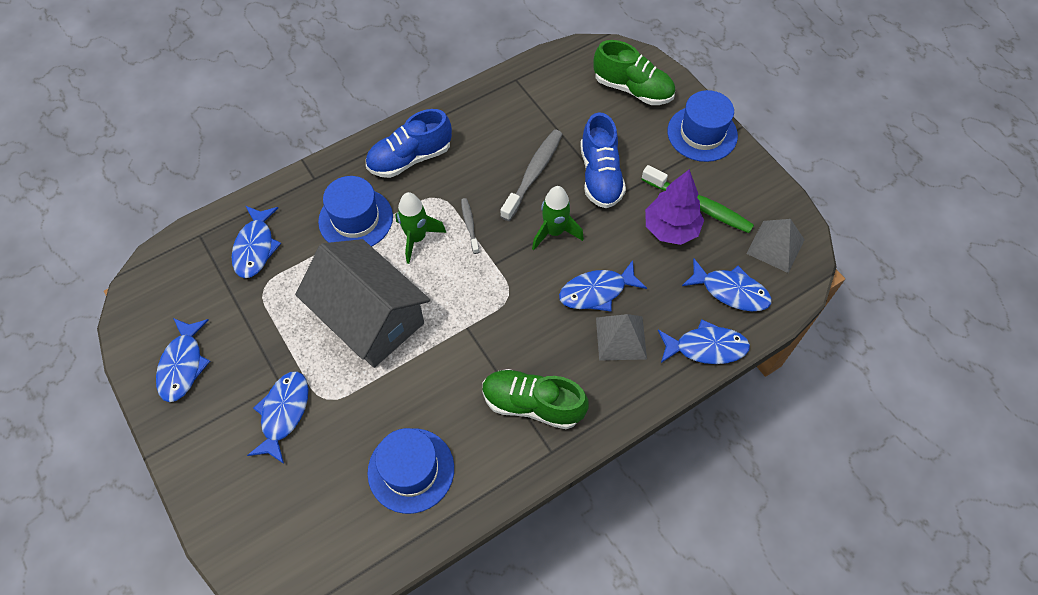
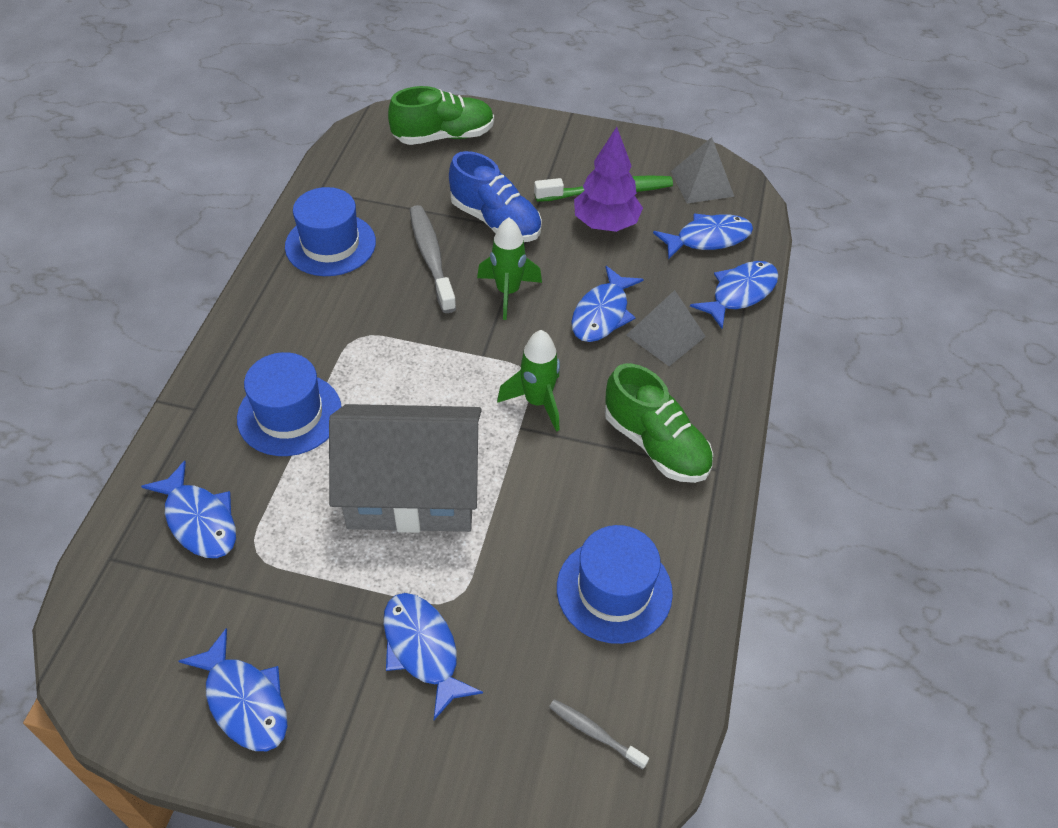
camera: 45 degrees left, 10 degrees down
(410, 158) = (286, 322): blue shoe -> none
(417, 238) = (378, 387): green rocket -> green rocket (537, 402)
(469, 225) = (419, 340): grey toothbrush -> grey toothbrush (594, 733)
(532, 404) = (655, 444): green shoe -> green shoe turned 105 degrees counterclockwise
(702, 133) = (545, 136): blue hat -> blue hat (330, 244)

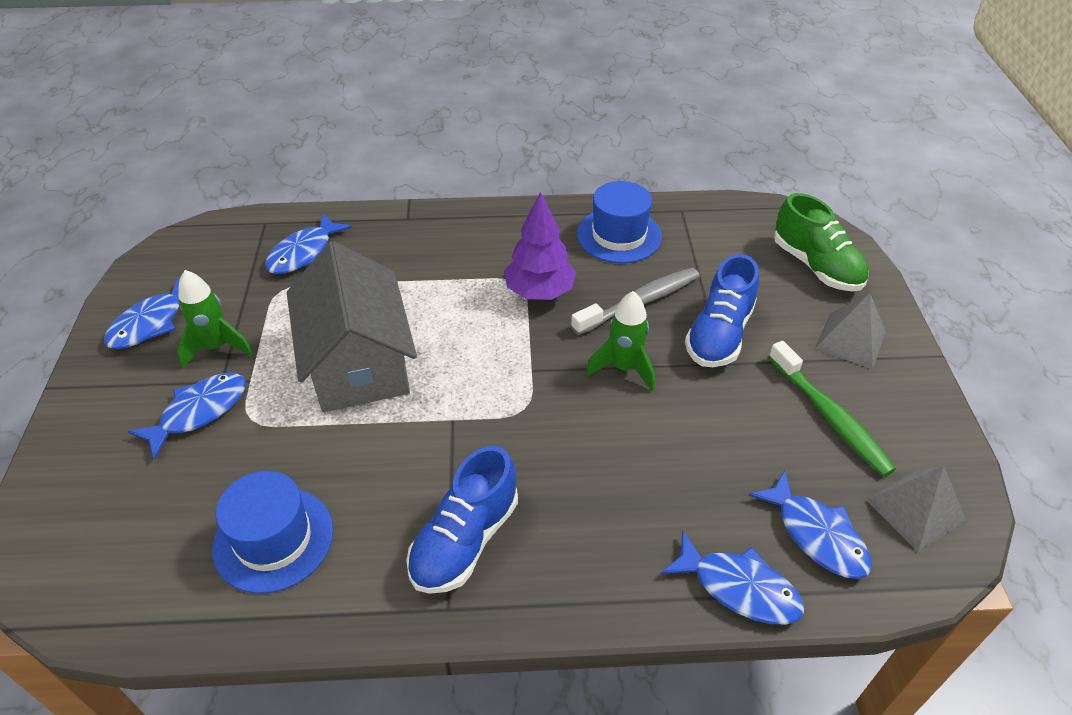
camera: 75 degrees right, 5 degrees down
(289, 414) = (418, 268): blue hat -> none
(537, 402) = (488, 425): green rocket -> green rocket (217, 347)
(594, 733) = (118, 555): grey toothbrush -> none
(602, 314) = (632, 453): blue fish -> none
(606, 224) = (775, 426): purple tree -> purple tree (540, 292)
(655, 444) = (465, 540): green shoe -> blue shoe
(665, 335) = (628, 519): grey pyramid -> grey pyramid (850, 340)

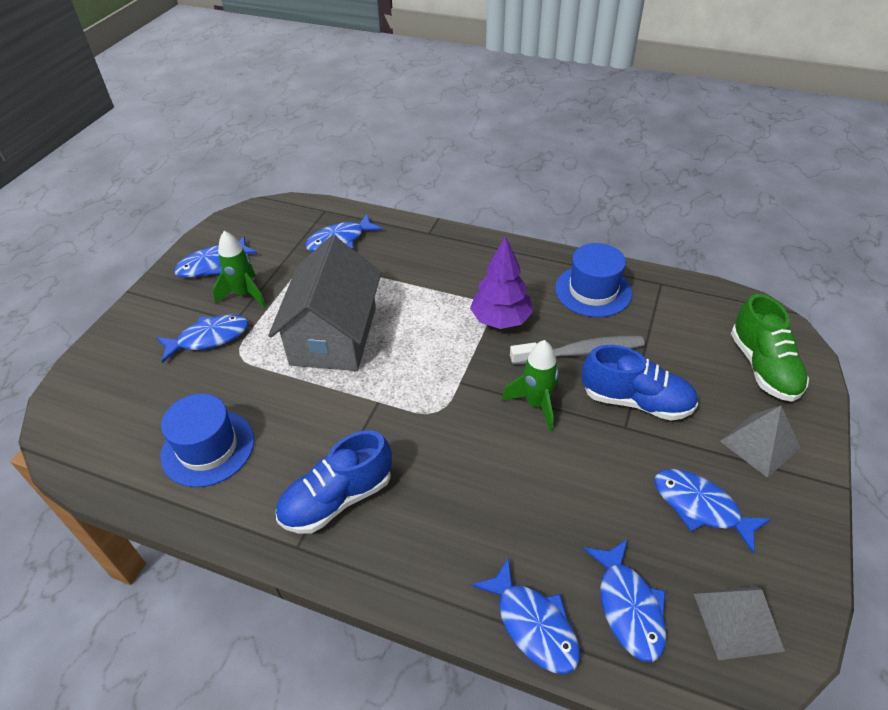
camera: 25 degrees right, 0 degrees up
(719, 334) = (636, 401): blue shoe -> blue shoe turned 120 degrees counterclockwise
(830, 416) = (700, 507): green toothbrush -> blue fish

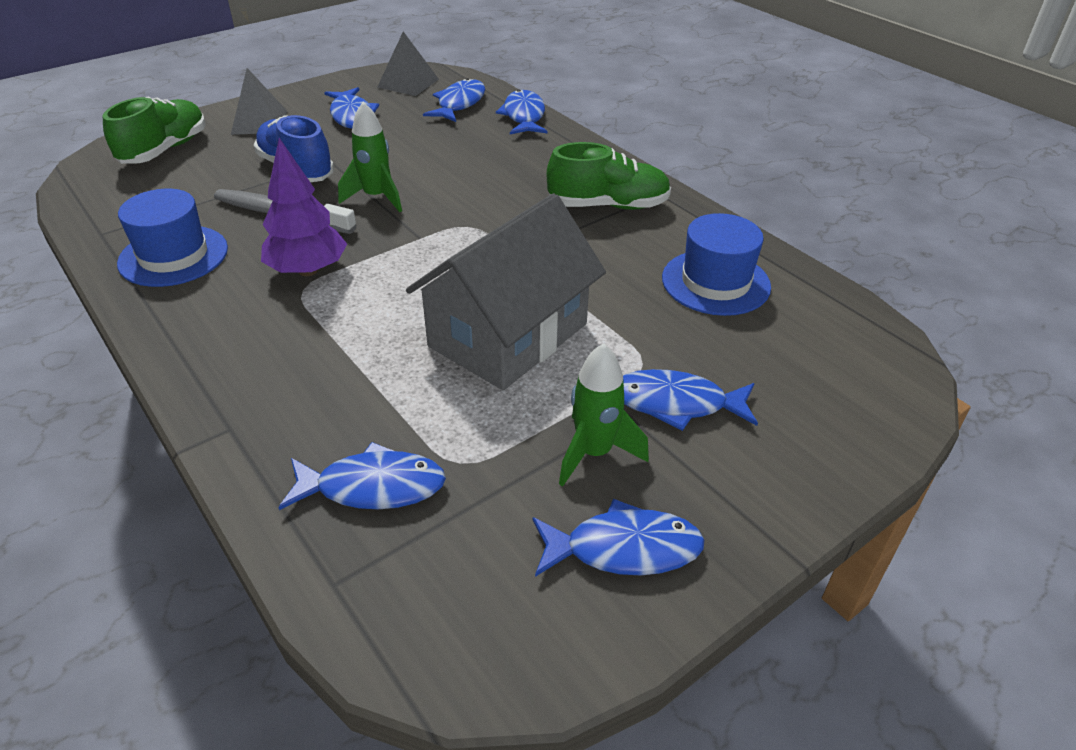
camera: 150 degrees left, 5 degrees down
(337, 499) = (608, 205): blue shoe -> green shoe

